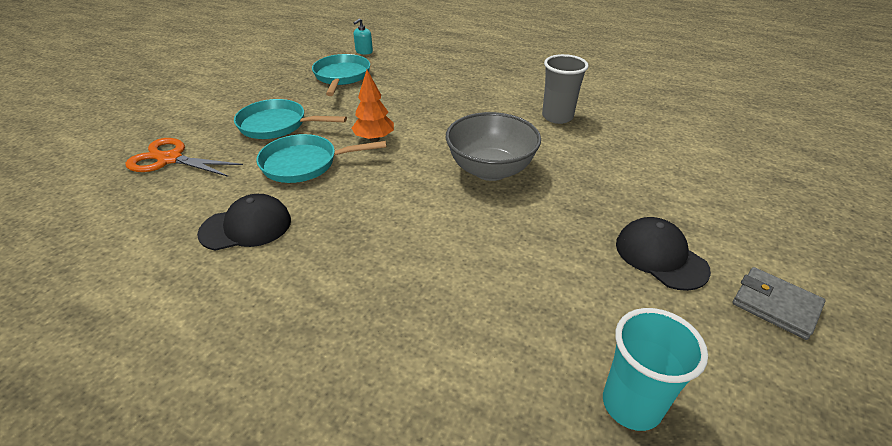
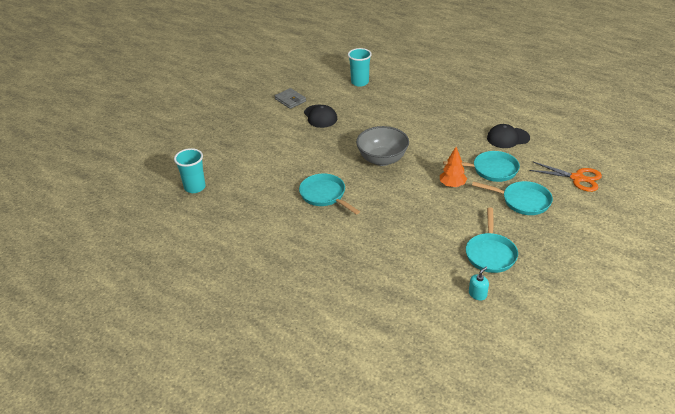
camera: 170 degrees left, 0 degrees up
(557, 117) = (325, 195): grey cup -> turquoise pan
(747, 116) = (195, 187): none -> turquoise cup

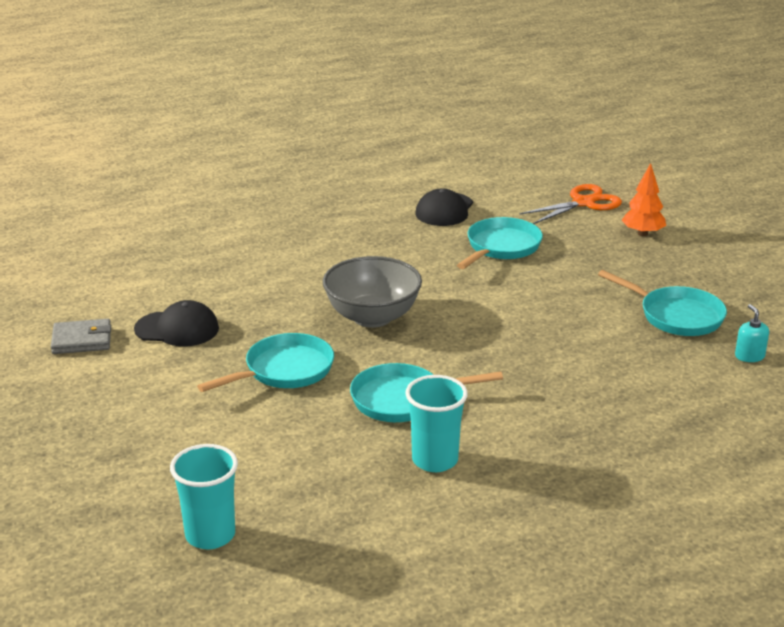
camera: 60 degrees left, 10 degrees down
(360, 82) = (134, 261): turquoise cup -> turquoise cup (435, 460)
(452, 185) = (501, 287): orange tree -> orange tree (642, 233)
(522, 201) = (591, 253): turquoise pan -> turquoise pan (284, 370)

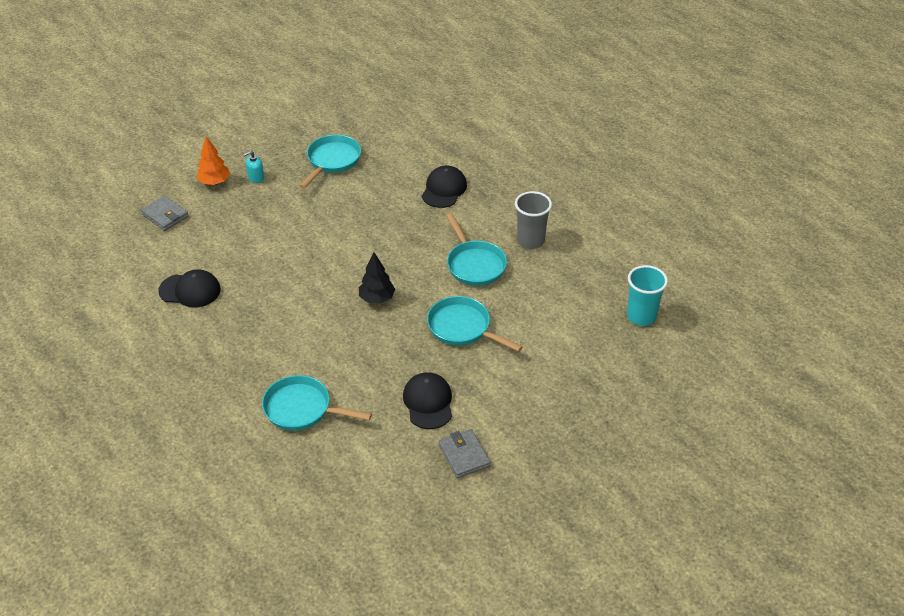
camera: 105 degrees left, 15 degrees up
(372, 317) = (377, 298): grey bowl -> black tree
(435, 460) = (530, 241): turquoise cup -> grey cup
(501, 247) = (252, 249): turquoise pan -> turquoise pan (302, 409)
(583, 203) = (165, 215): orange scissors -> grey wallet
(586, 399) = (444, 189): none -> black cap
(749, 356) = (372, 131): turquoise soap dispenser -> turquoise soap dispenser (256, 177)

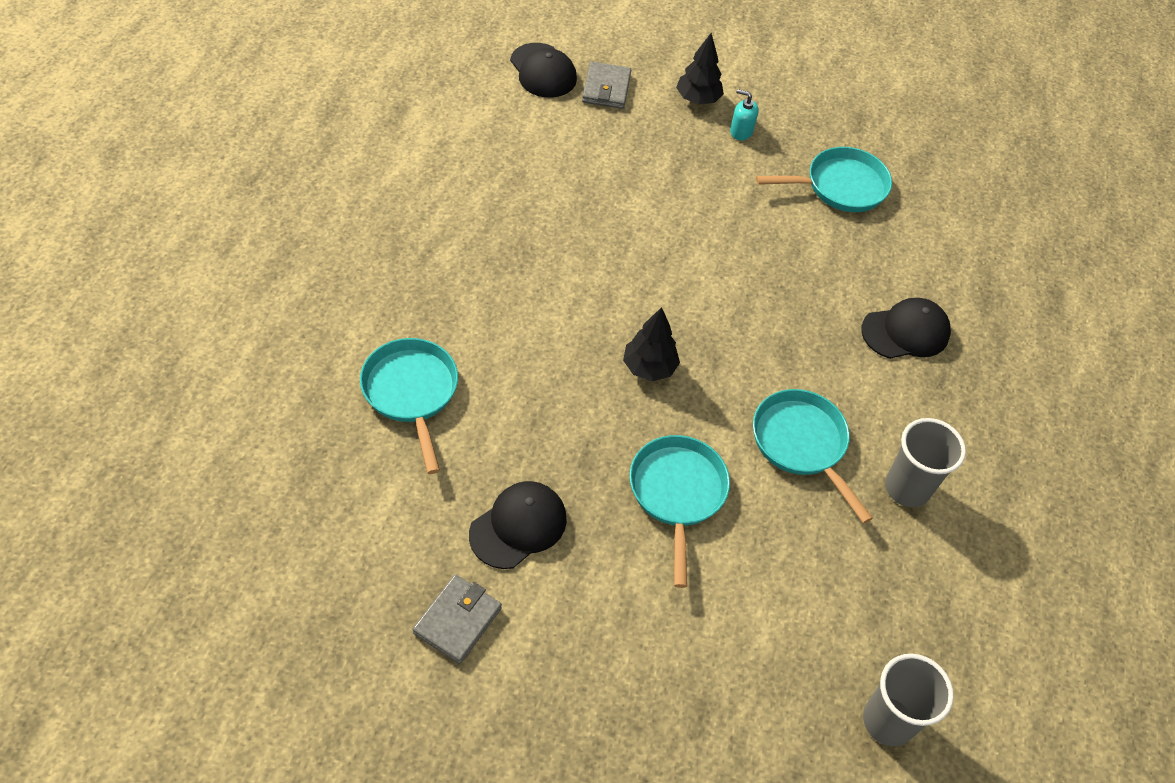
camera: 50 degrees right, 10 degrees up
(190, 290) = (512, 178): black cap -> black cap (543, 71)
(214, 182) = (698, 99): orange tree -> black tree
(474, 264) = (802, 444): turquoise pan -> turquoise pan turned 120 degrees clockwise
(641, 316) = (888, 721): turquoise cup -> grey cup

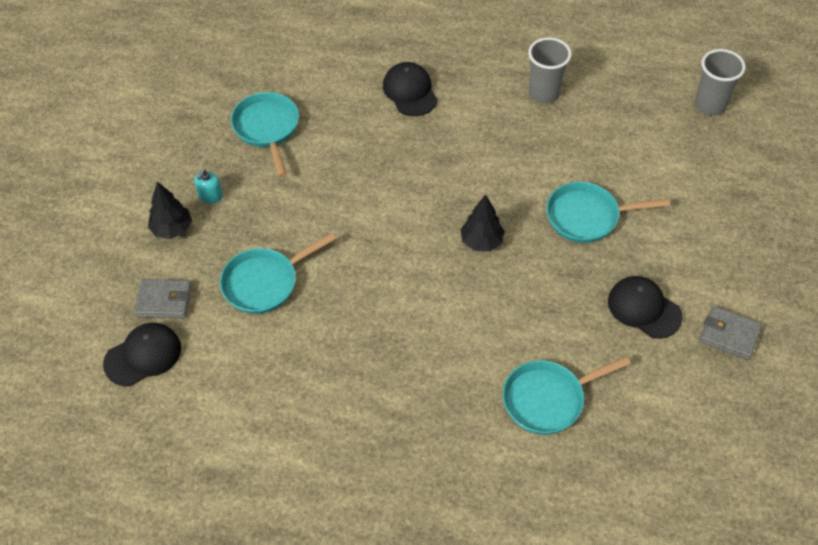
camera: 90 degrees left, 0 degrees up
(802, 444) = (525, 148): turquoise pan -> turquoise pan (264, 282)

